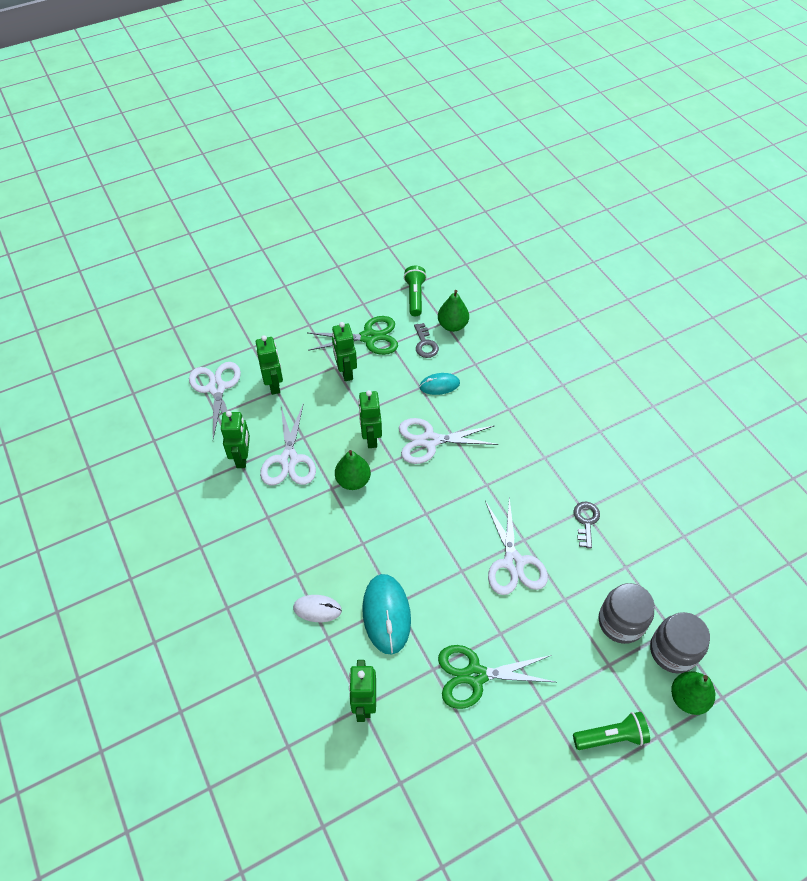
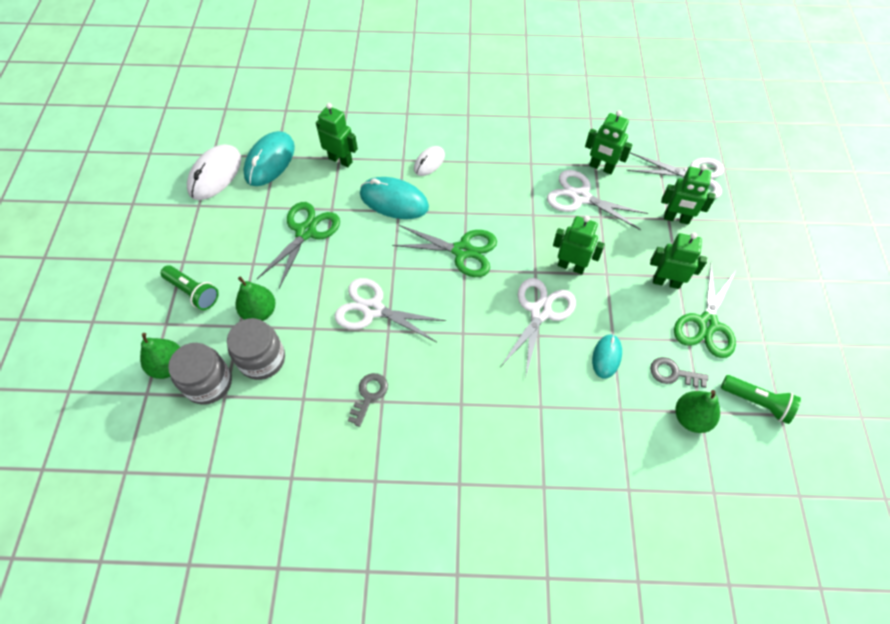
camera: 120 degrees right, 5 degrees up
(353, 481) = (531, 232): green pear -> green pear (260, 312)
(407, 524) = (462, 251): none -> green scissors
(411, 784) = (270, 161): none -> turquoise mouse
(467, 836) = (215, 174): none -> white mouse
(586, 521) = (369, 395): grey key -> grey key turned 105 degrees counterclockwise
(611, 737) = (193, 292): green flashlight -> green flashlight turned 75 degrees counterclockwise

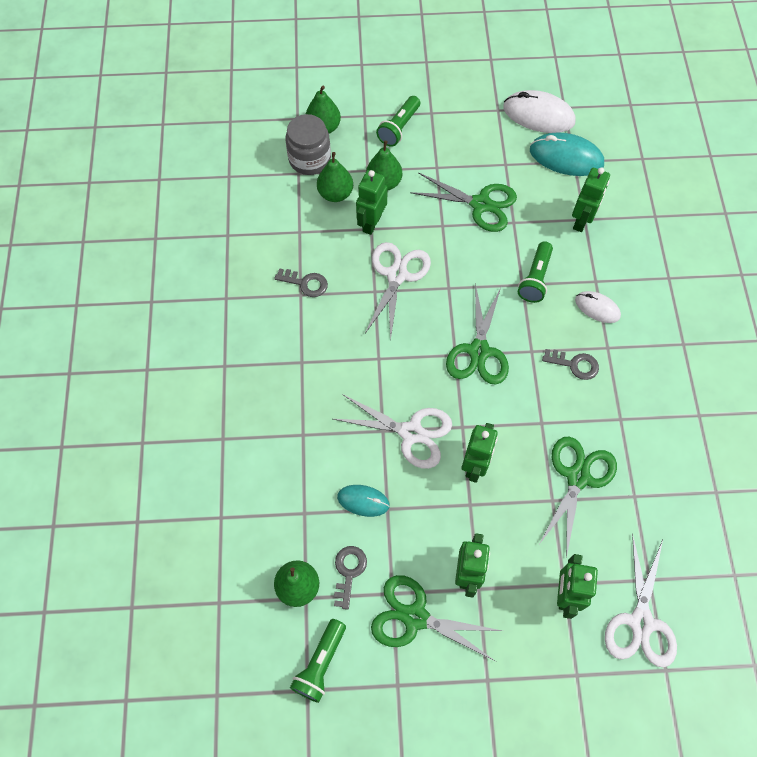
camera: 85 degrees right, 5 degrees up
(262, 359) = (335, 194): grey jar -> green pear
(394, 201) = (535, 278): turquoise mouse -> green flashlight
(481, 185) = (575, 364): none -> grey key
(580, 197) = (578, 477): white scissors -> green scissors
(601, 167) = (631, 503): green robot -> green robot (371, 223)

